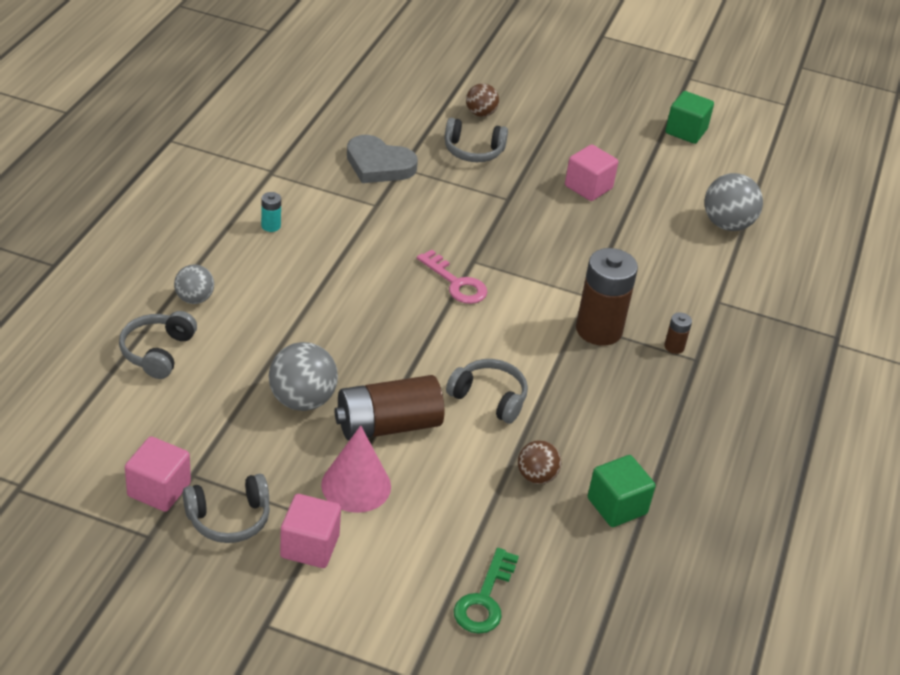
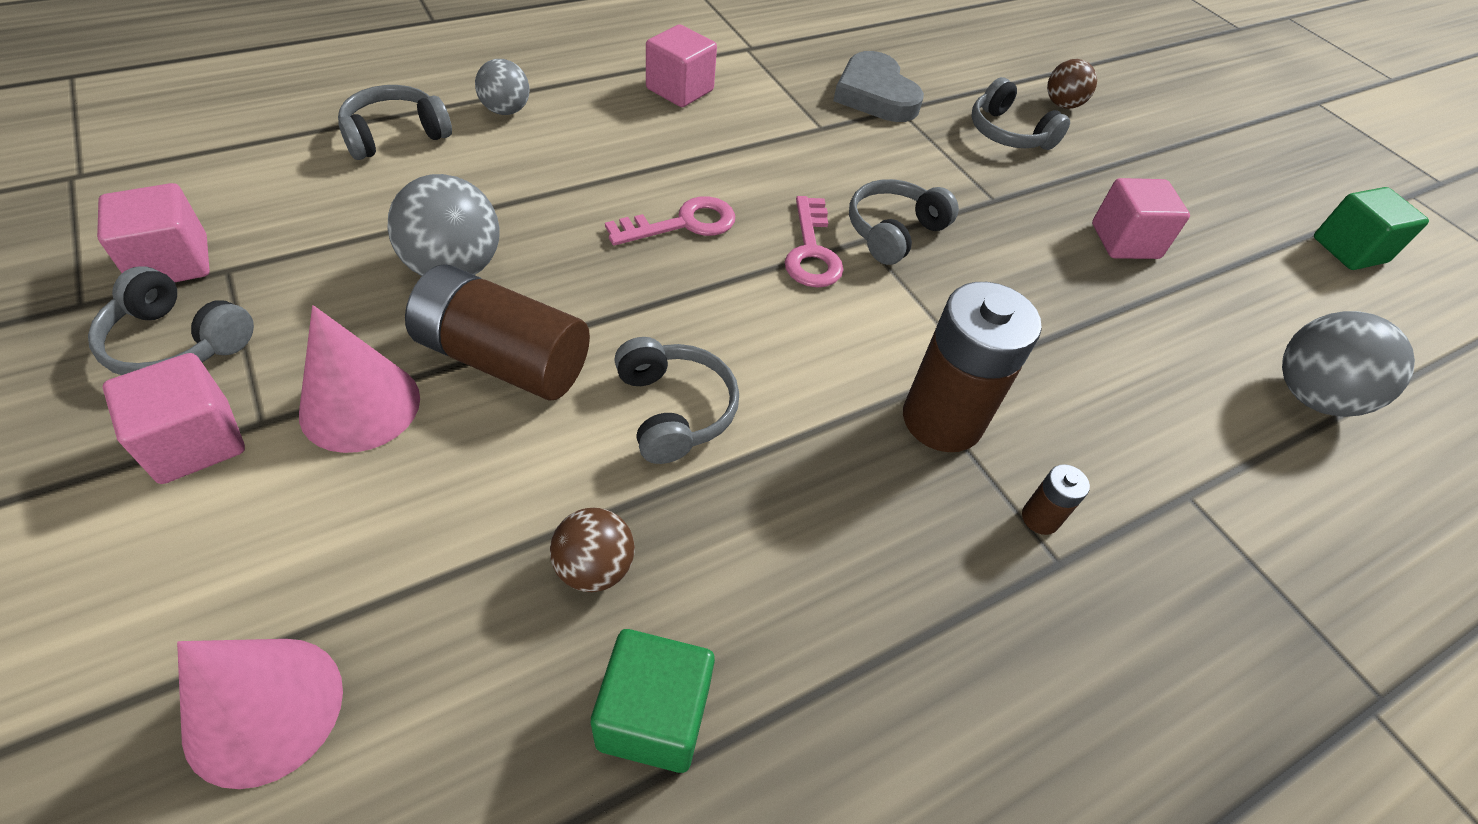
camera: 40 degrees right, 10 degrees up
(271, 226) = (679, 90): turquoise battery -> pink cube
(378, 307) = (682, 224): none -> pink key
(481, 248) = (894, 232): none -> grey headphones
(484, 599) = (264, 709): green key -> pink cone

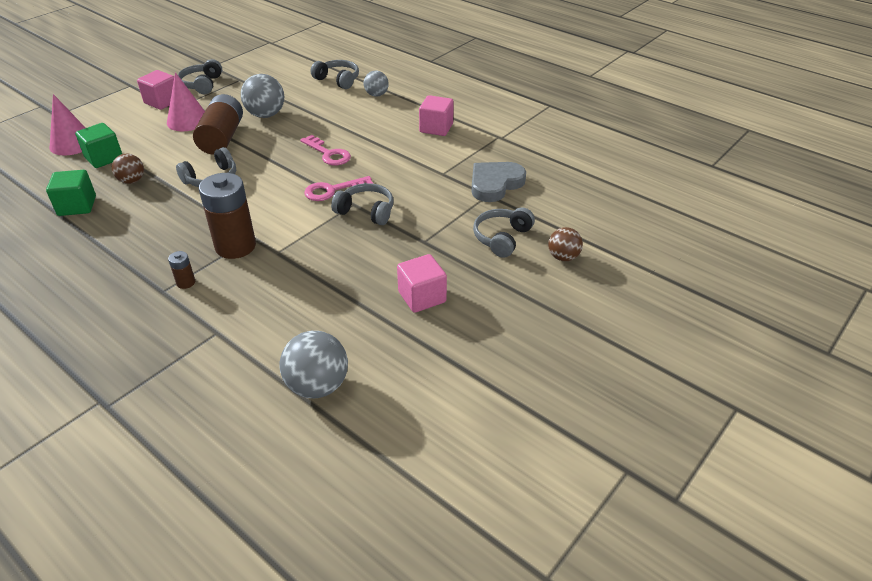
camera: 75 degrees right, 10 degrees down
(172, 262) = (238, 70): pink cube -> none
(1349, 250) = (500, 417): green cube -> green cube (104, 158)

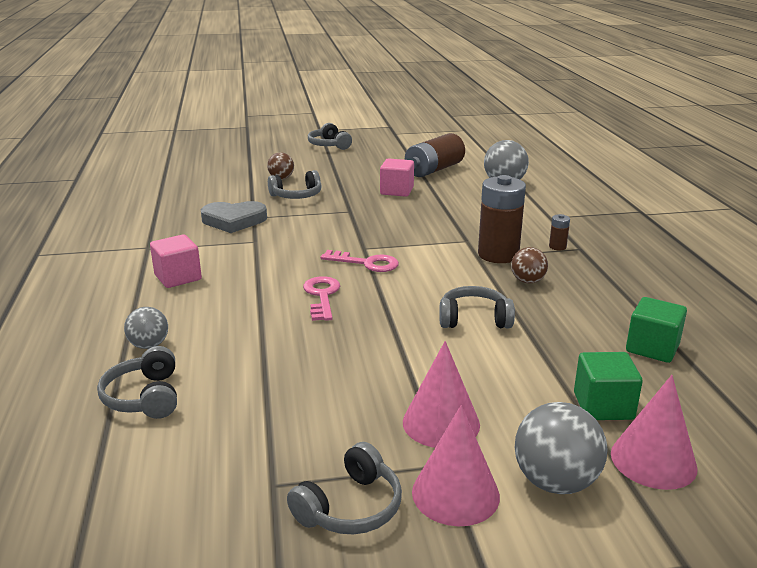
camera: 140 degrees left, 15 degrees down
(132, 181) = (572, 354): brown ball -> brown ball (527, 281)
(162, 102) = (455, 493): pink cube -> pink cone
(222, 138) = (417, 368): brown battery -> brown battery (434, 170)
(266, 115) = (323, 380): grey ball -> grey ball (555, 482)
(366, 211) = (362, 239): grey headphones -> grey headphones (329, 145)

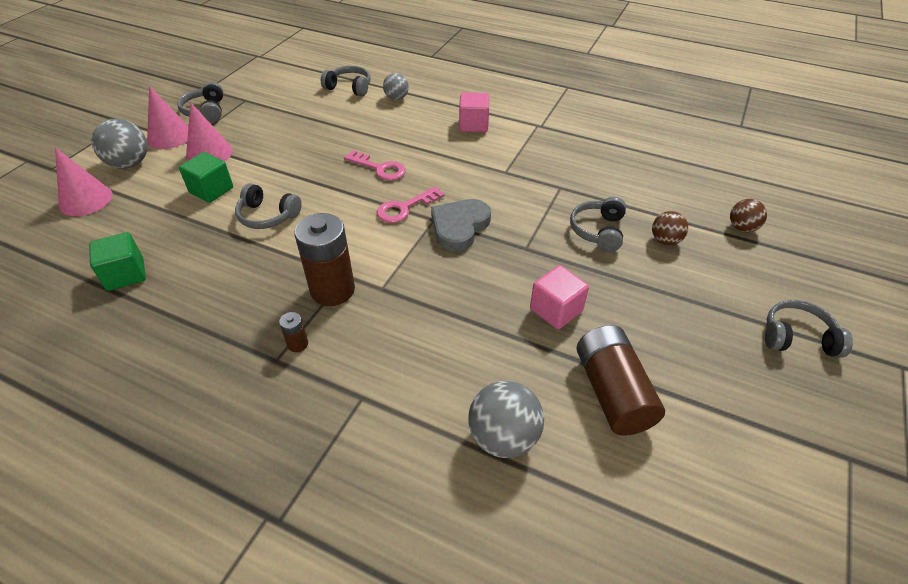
camera: 125 degrees right, 20 degrees up
(234, 220) = (561, 175): grey heart -> grey heart (459, 227)
(474, 319) = (267, 216): grey headphones -> grey headphones turned 75 degrees clockwise
(527, 281) = (273, 276): brown ball -> brown ball (742, 228)
(603, 406) = (132, 211): green cube -> green cube (211, 190)

